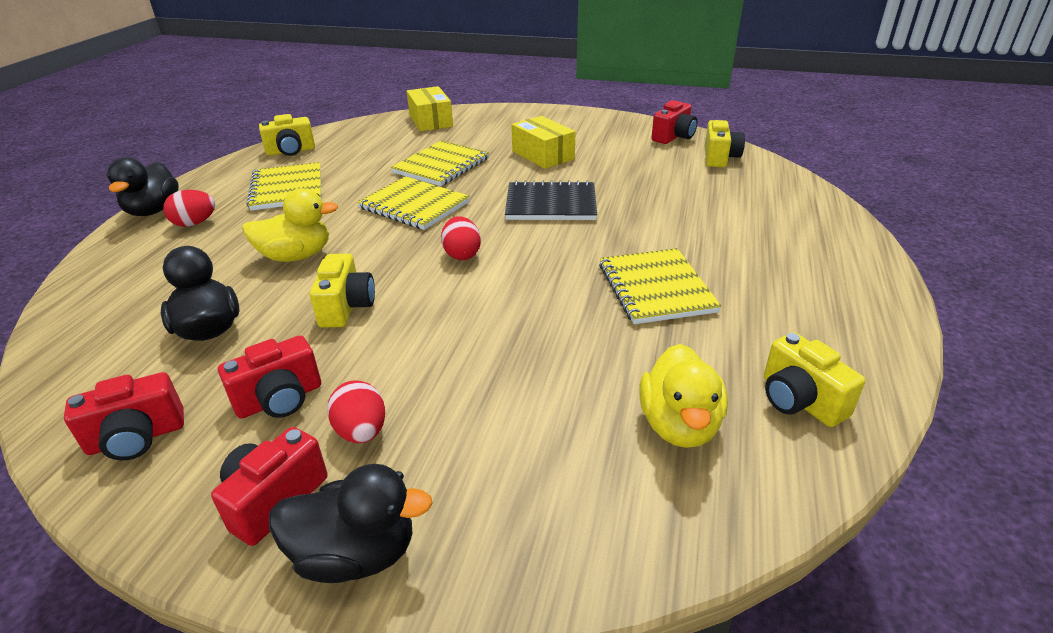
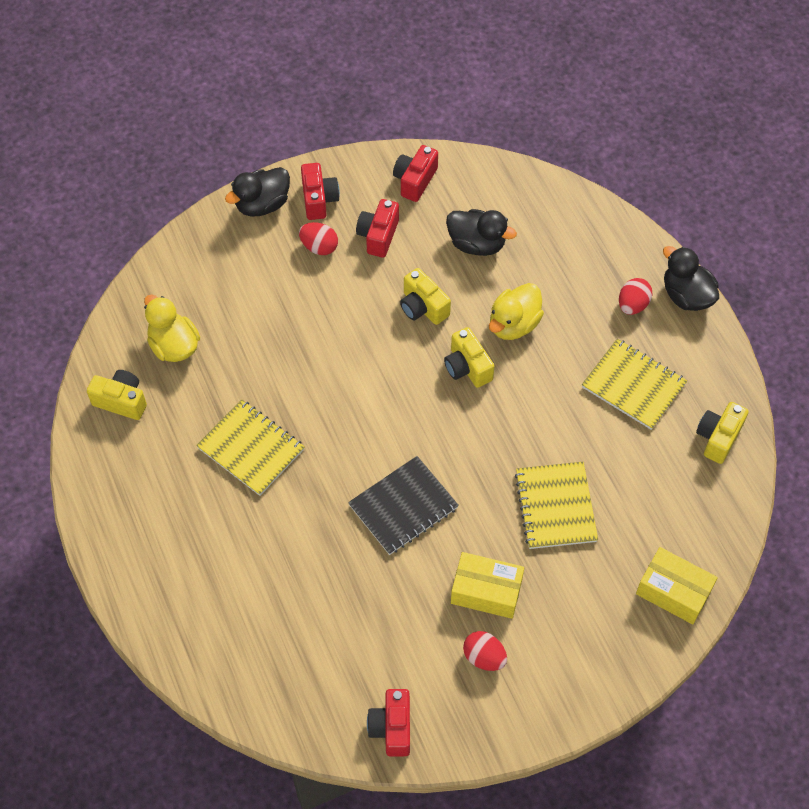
camera: 140 degrees right, 25 degrees up
(414, 205) = (506, 432): yellow notebook -> none
(462, 254) = (407, 399): red egg -> red egg (484, 657)
(719, 158) = (317, 702): yellow camera -> yellow camera (467, 367)

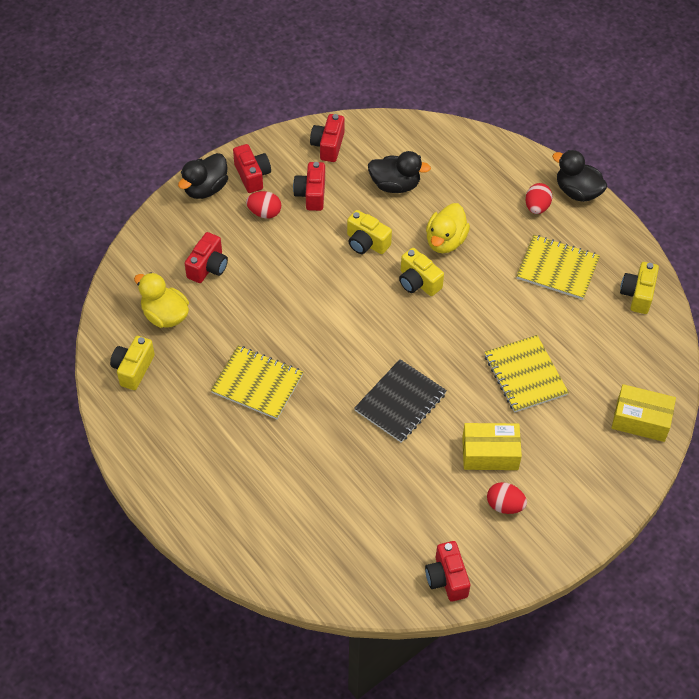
camera: 15 degrees left, 5 degrees down
(121, 401) = (133, 369): yellow camera -> yellow camera turned 75 degrees counterclockwise
(237, 298) = (208, 267): none -> red camera

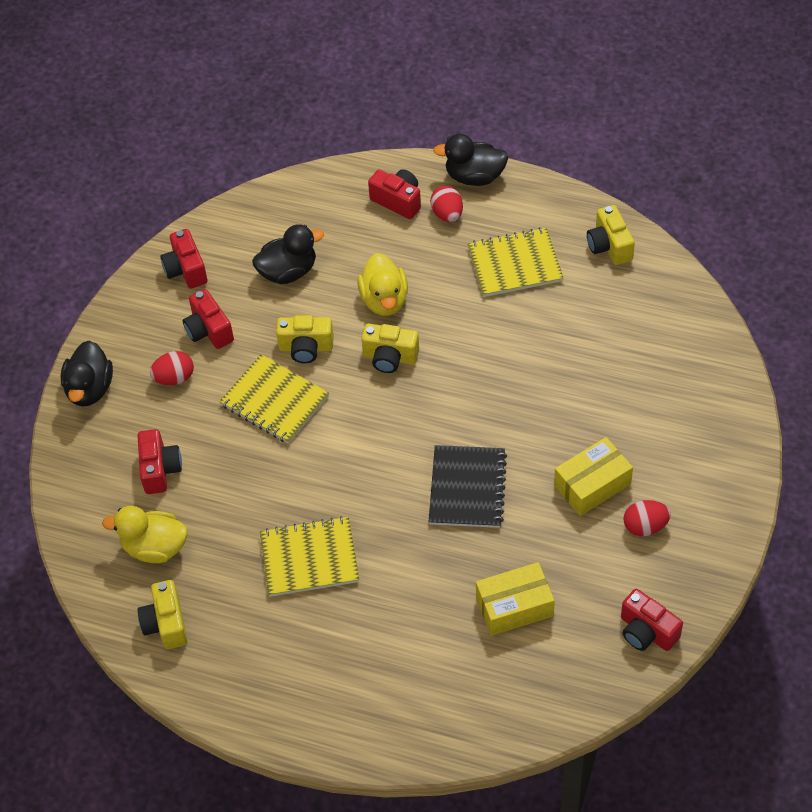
camera: 30 degrees left, 0 degrees up
(252, 176) = (130, 346): red camera -> red camera (398, 201)
(525, 375) = (565, 388): yellow notebook -> yellow notebook (274, 401)
(641, 420) = (705, 366): yellow box -> yellow box (514, 607)

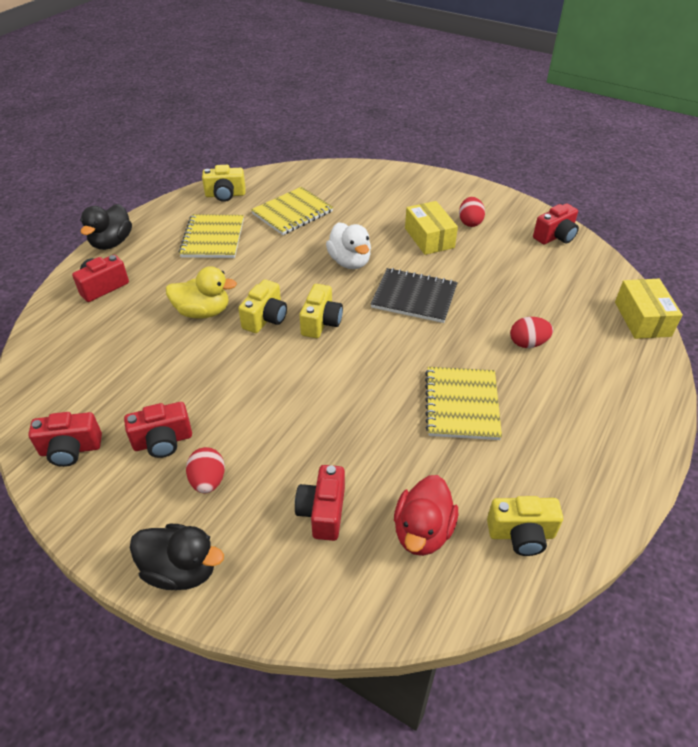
camera: 80 degrees left, 10 degrees down
(154, 547) = (422, 531): yellow duck -> red duck
(160, 469) = (323, 512): red camera -> red camera turned 90 degrees counterclockwise
(274, 401) = (276, 402): yellow notebook -> yellow notebook (292, 213)
(288, 271) = (130, 369): black duck -> none
(306, 348) = (226, 370): yellow camera -> yellow camera (321, 322)
(447, 214) = (138, 263): red egg -> red egg (528, 343)
(513, 410) = (350, 262): none -> white duck
(514, 607) = (528, 291): yellow box -> yellow box (642, 319)

